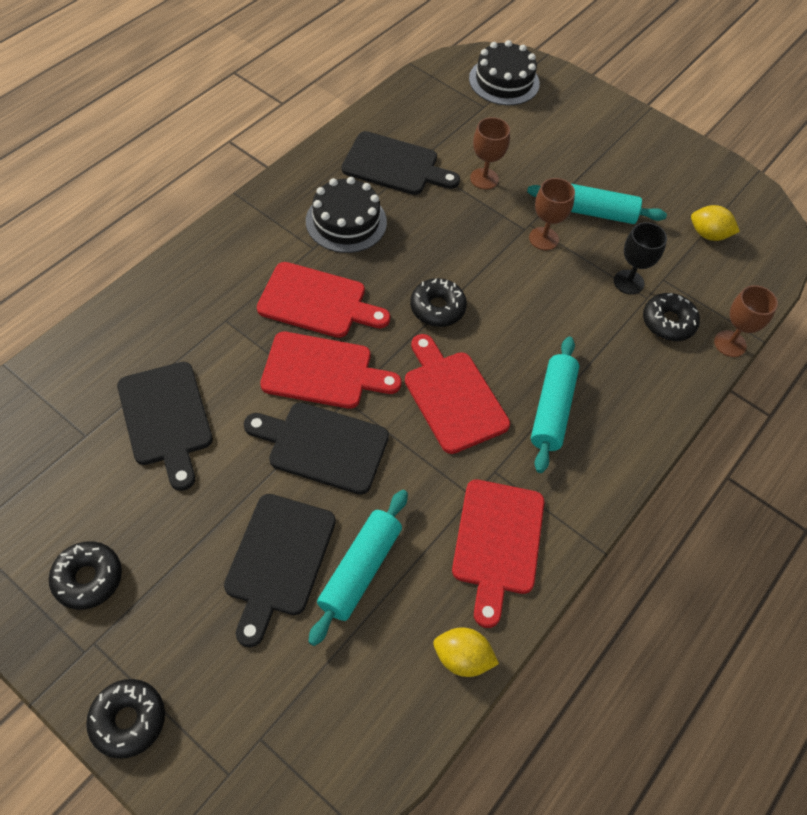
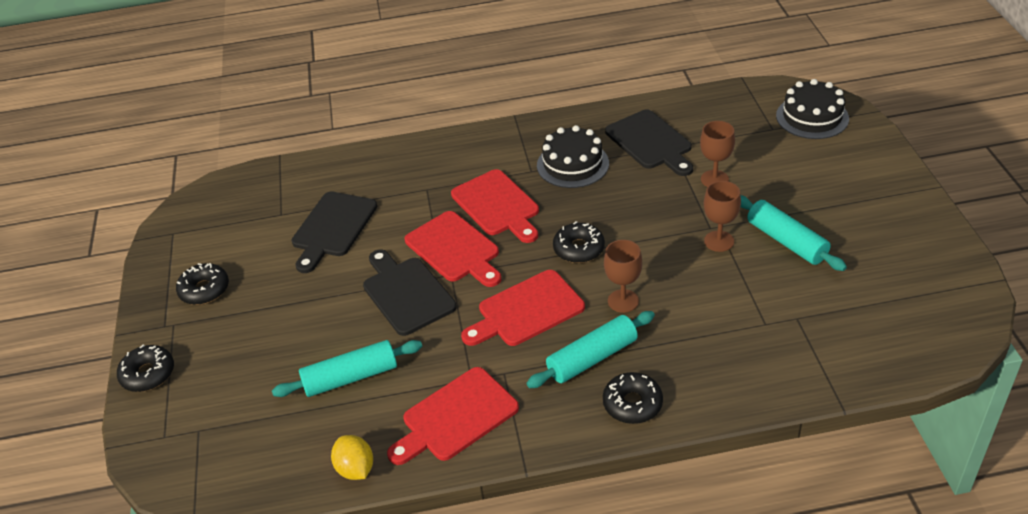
camera: 50 degrees right, 15 degrees down
(278, 560) = (310, 342): black cutting board -> none
(453, 397) = (526, 310): red cutting board -> red cutting board turned 135 degrees counterclockwise
(628, 282) = (761, 305): black goblet -> none
(668, 322) = (764, 350): black donut -> black donut (632, 404)
(708, 234) = (883, 305): yellow lemon -> none
(730, 344) = (806, 395): brown goblet -> brown goblet (623, 301)

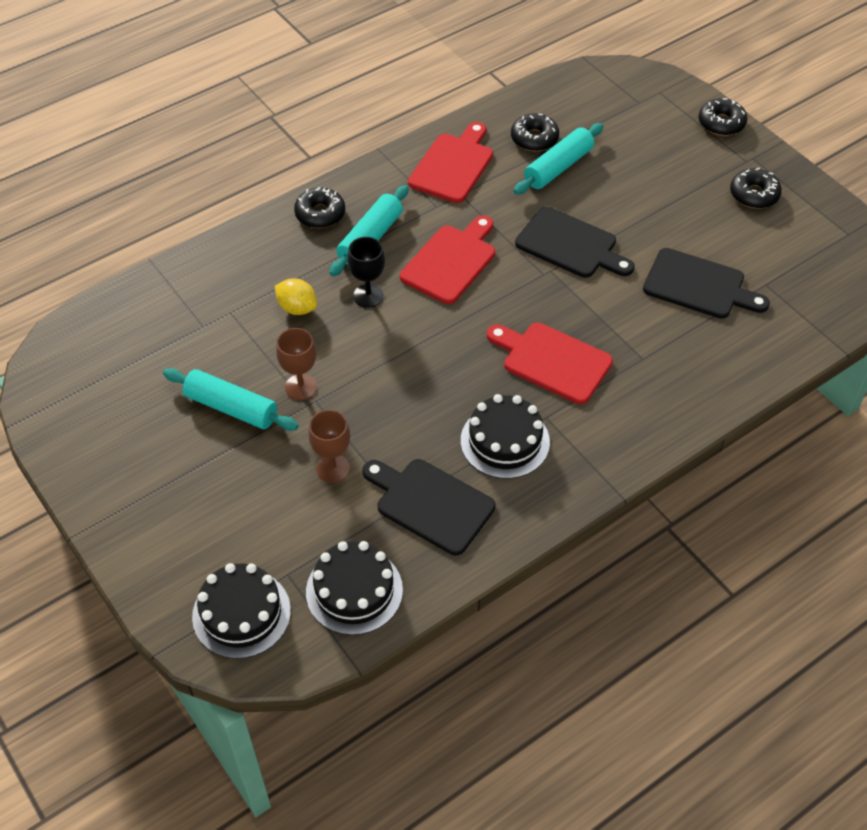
camera: 150 degrees right, 10 degrees up
(332, 228) = (699, 285): black cutting board -> black cutting board turned 120 degrees clockwise
(355, 469) = (501, 114): yellow lemon -> yellow lemon (297, 308)
(455, 249) = (559, 299): red cutting board -> none
(579, 249) = (438, 336): black donut -> black donut (534, 138)
(623, 301) = (368, 296): brown goblet -> black goblet
(728, 111) = (354, 591): none -> black cake

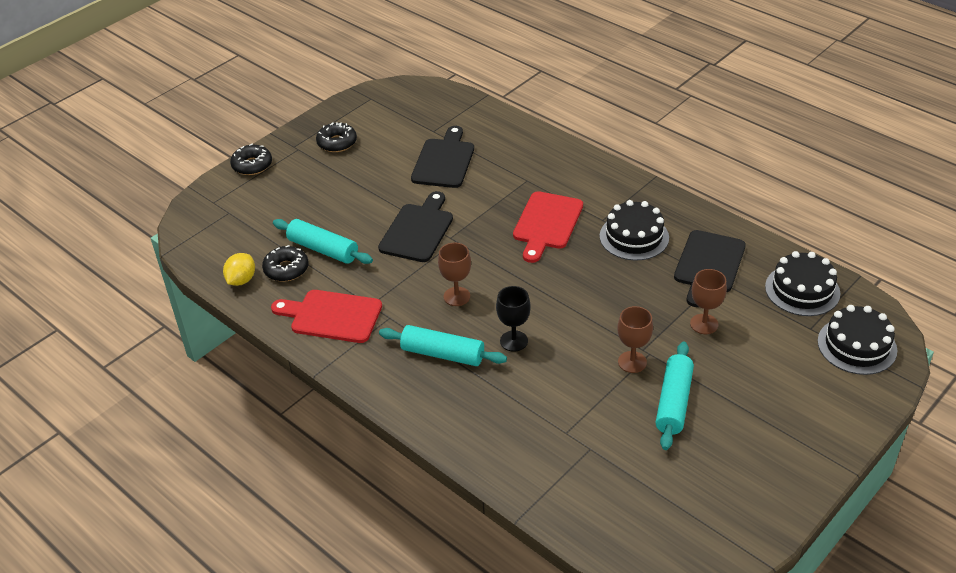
camera: 100 degrees left, 10 degrees down
(297, 308) = (544, 385): yellow lemon -> yellow lemon (241, 280)
(320, 214) = (418, 397): black donut -> none
(451, 261) = (456, 296): red cutting board -> brown goblet

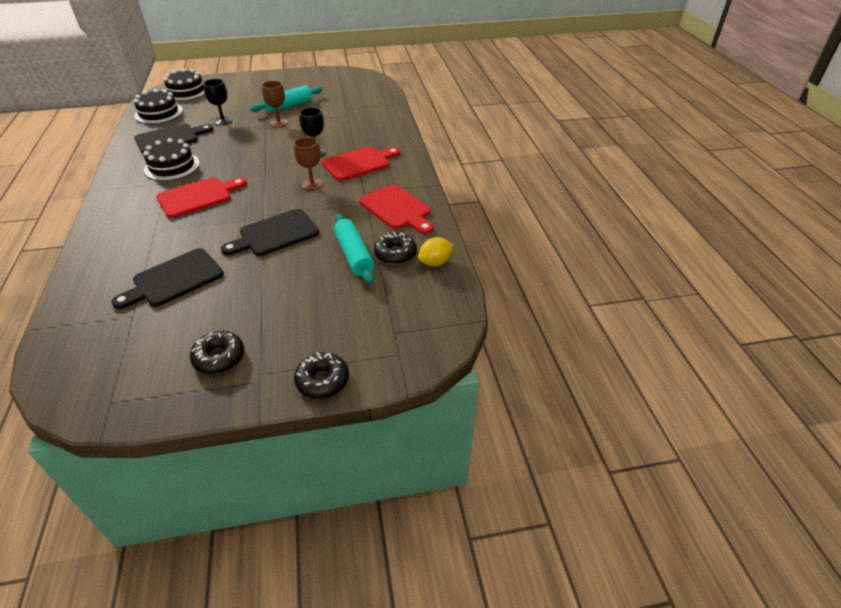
camera: 145 degrees left, 0 degrees up
(443, 354) = (359, 163): turquoise rolling pin -> red cutting board
(704, 324) = (223, 121): brown goblet -> black goblet

